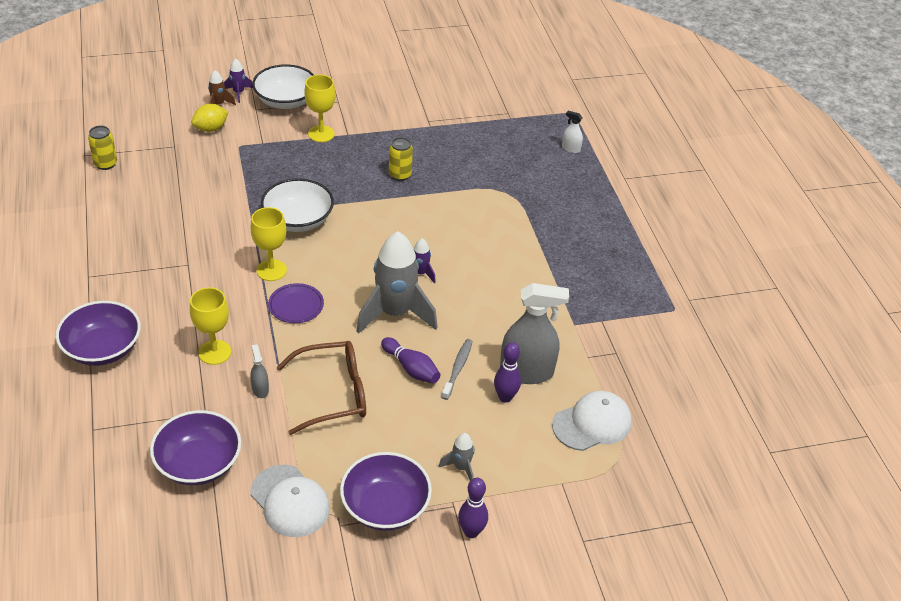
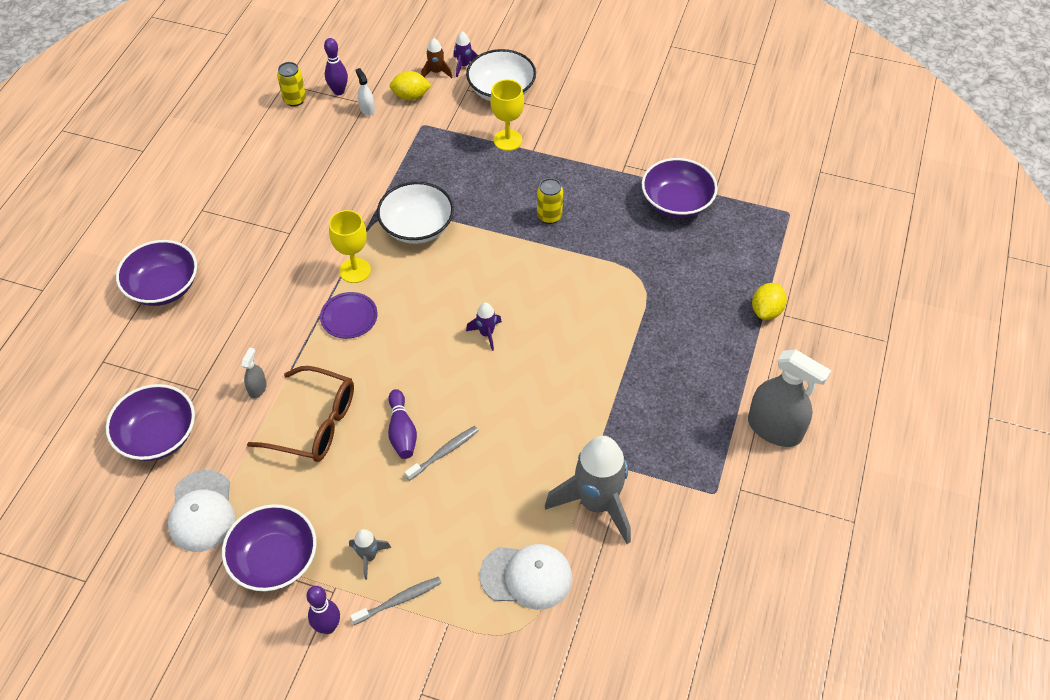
camera: 35 degrees right, 10 degrees up
(214, 352) = (247, 333): yellow goblet -> none
(395, 314) = (430, 367): grey rocket -> grey rocket (596, 503)
(488, 133) = (676, 202): none -> purple bowl
(505, 397) = (465, 505): purple bowling pin -> purple bowling pin (339, 91)
(511, 486) = (399, 600): none -> grey toothbrush
(526, 372) = (506, 488): grey spray bottle -> grey spray bottle (774, 429)
(571, 149) = (751, 256): white spray bottle -> white spray bottle (367, 109)
(610, 180) = (766, 311): none -> yellow lemon

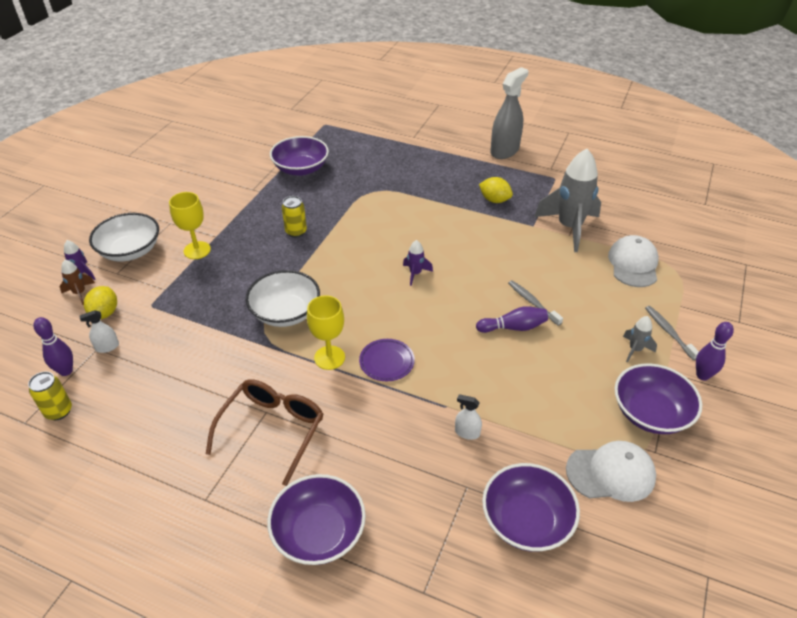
camera: 85 degrees left, 10 degrees down
(257, 388) = (467, 432): grey spray bottle -> white spray bottle
(314, 423) = (507, 387): brown glasses -> brown glasses (272, 430)
(766, 311) = (409, 143): yellow lemon -> yellow lemon (494, 200)

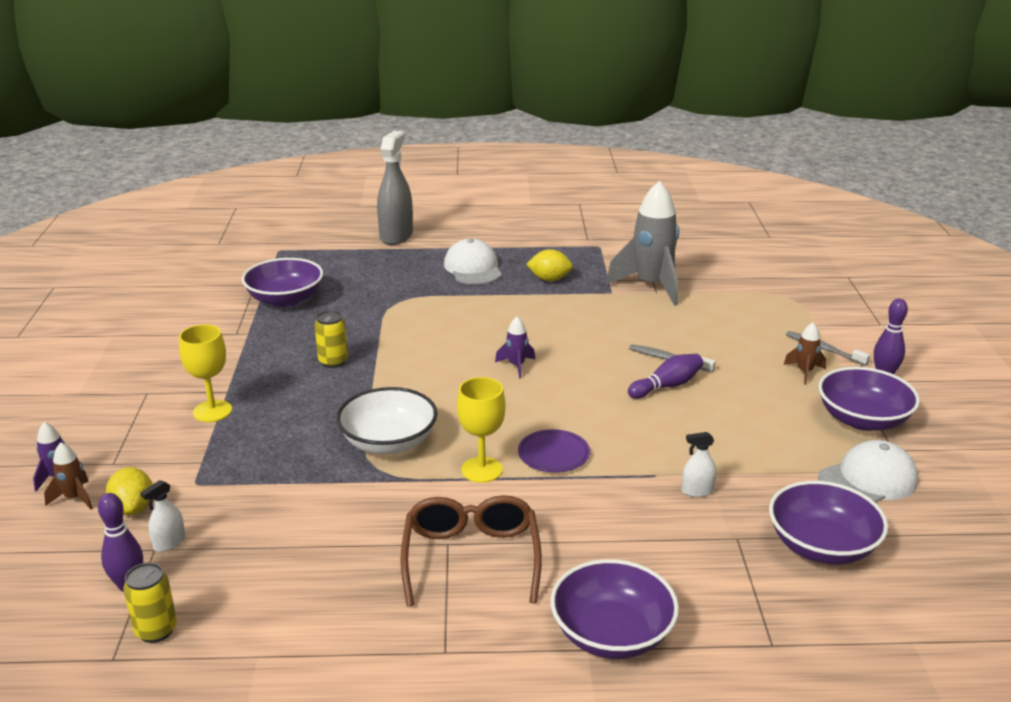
camera: 25 degrees left, 15 degrees down
(130, 251) = (113, 435): white bowl -> none
(504, 151) = (522, 233): grey spray bottle -> grey spray bottle (396, 236)
(633, 264) = (742, 302): white cap -> white cap (473, 268)
(635, 350) = (804, 372): grey rocket -> brown rocket

